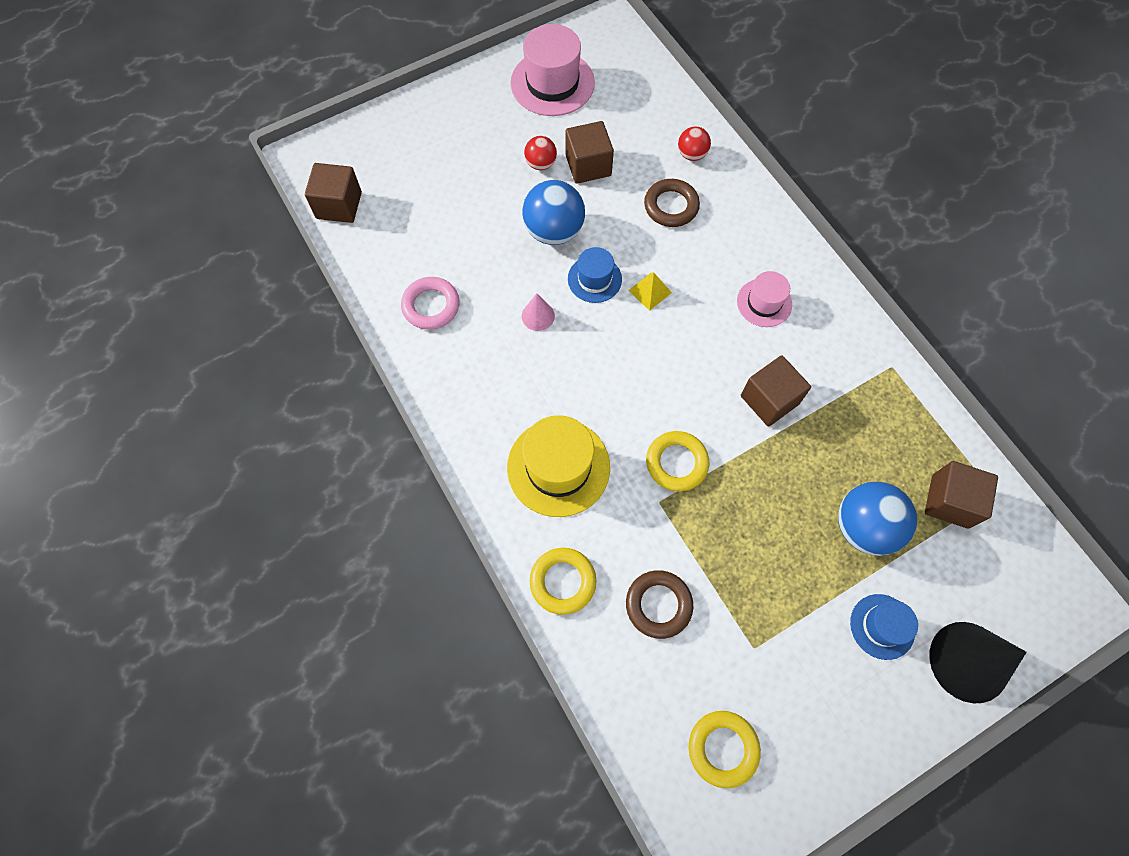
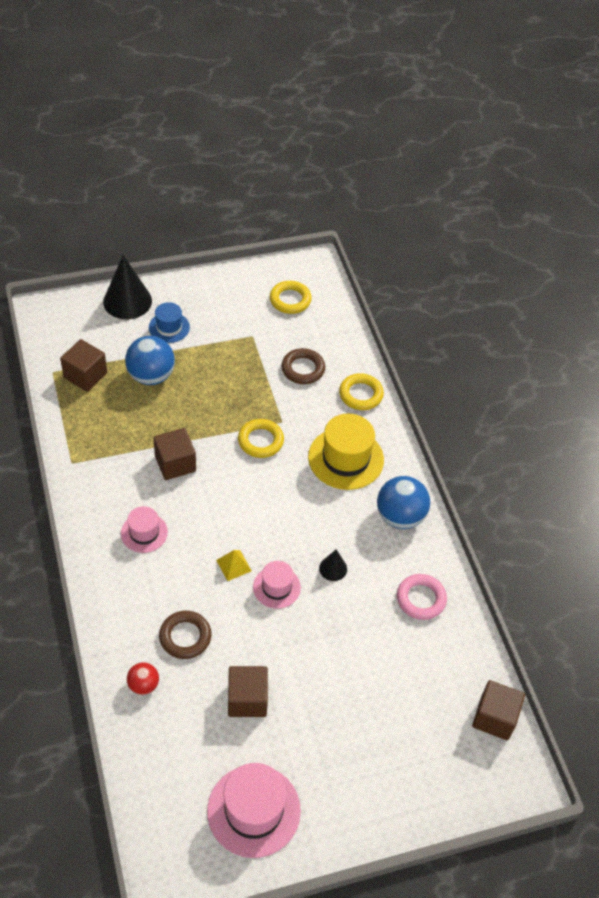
camera: 170 degrees left, 15 degrees down
(538, 316) = (333, 568): pink cone -> black cone
(541, 164) = (292, 713): red ball -> none
(554, 231) = (299, 640): blue ball -> blue ball (400, 516)
(594, 279) = (276, 587): blue hat -> pink hat

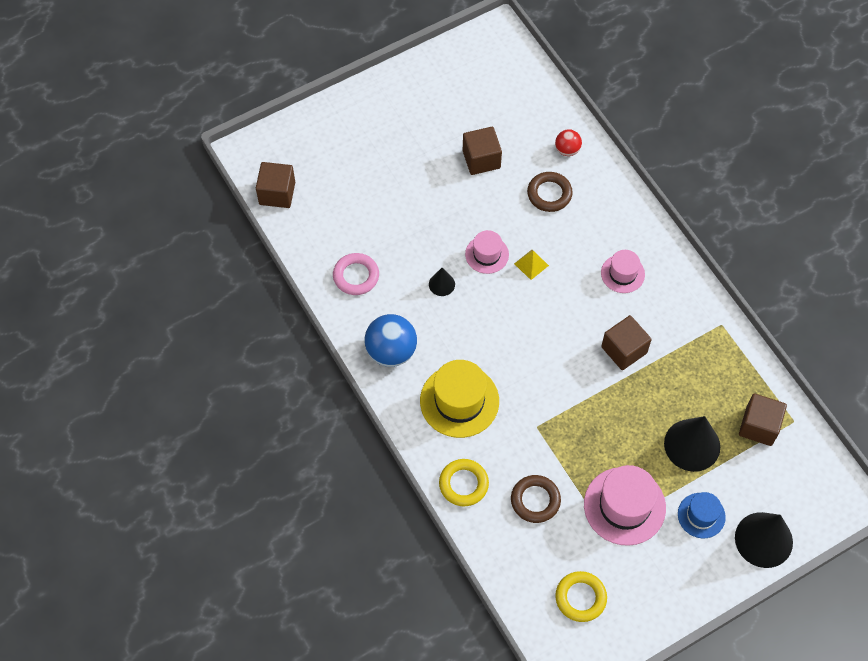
camera: 170 degrees right, 10 degrees up
(151, 376) = (692, 445): blue ball -> black cone
(253, 810) = (451, 87): pink hat -> pink hat (624, 506)
(260, 441) = (550, 398): yellow ring -> none

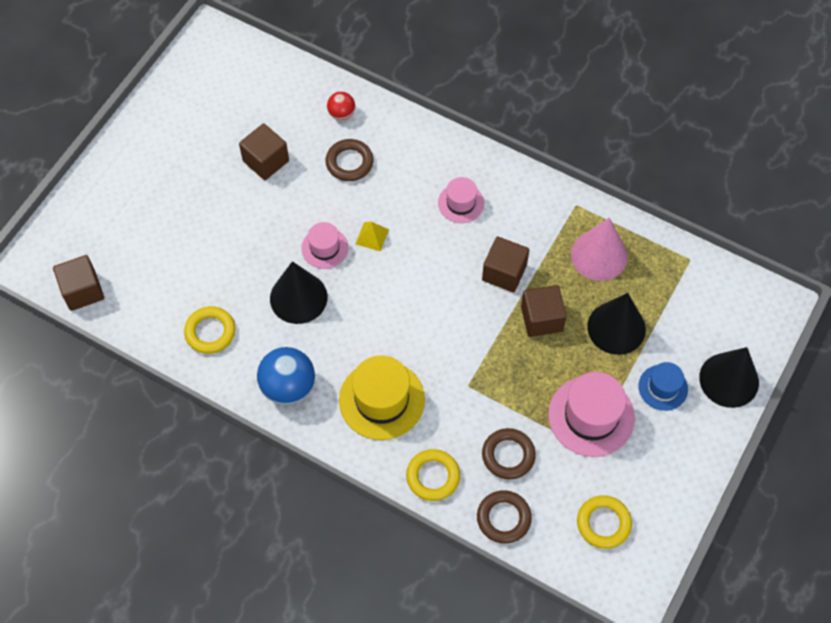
camera: 30 degrees left, 0 degrees up
(356, 276) = (210, 332): pink ring -> yellow ring
(441, 284) = (298, 297): black cone -> black cone, size x2.01
(500, 548) = (503, 518): none -> brown ring
(715, 377) = (599, 255): none -> pink cone
(759, 426) = (663, 280): brown cube -> brown cube (541, 319)

